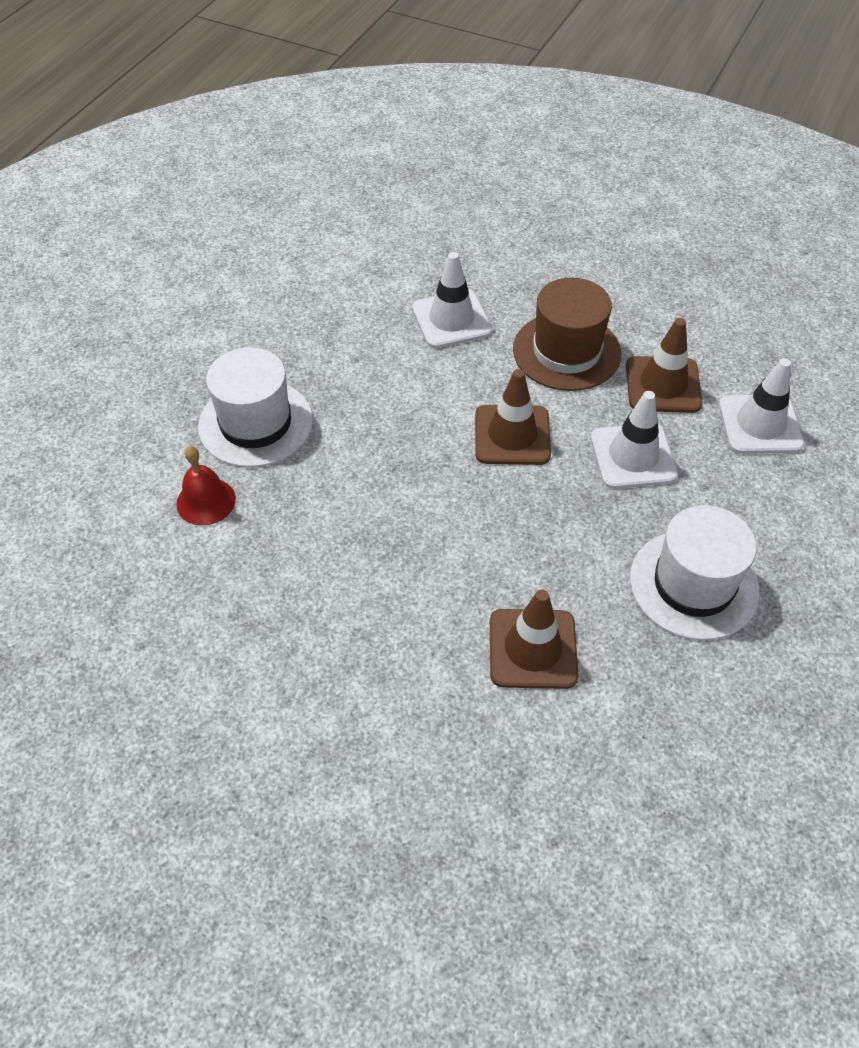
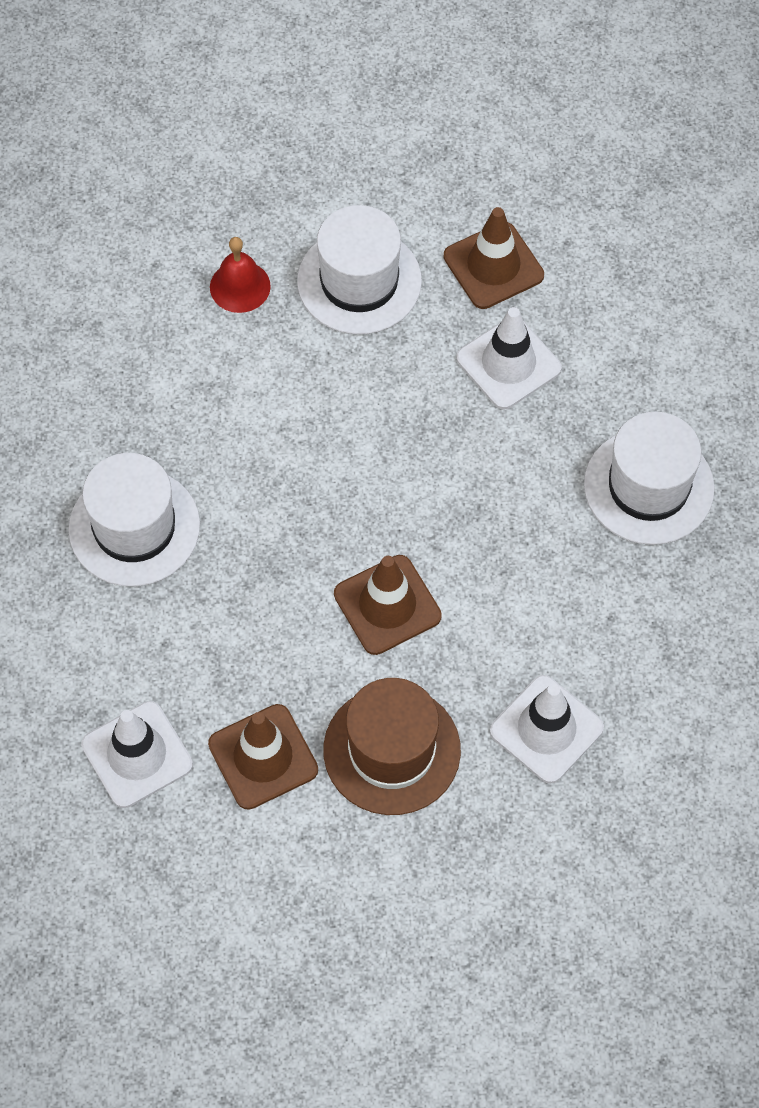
camera: 150 degrees right, 10 degrees up
(206, 501) = (624, 384): red bell -> red bell (240, 286)
(357, 709) = (359, 281): none -> white hat
(532, 649) = (247, 397): brown traffic cone -> brown traffic cone (493, 266)
(633, 456) = (252, 643): white traffic cone -> white traffic cone (508, 363)

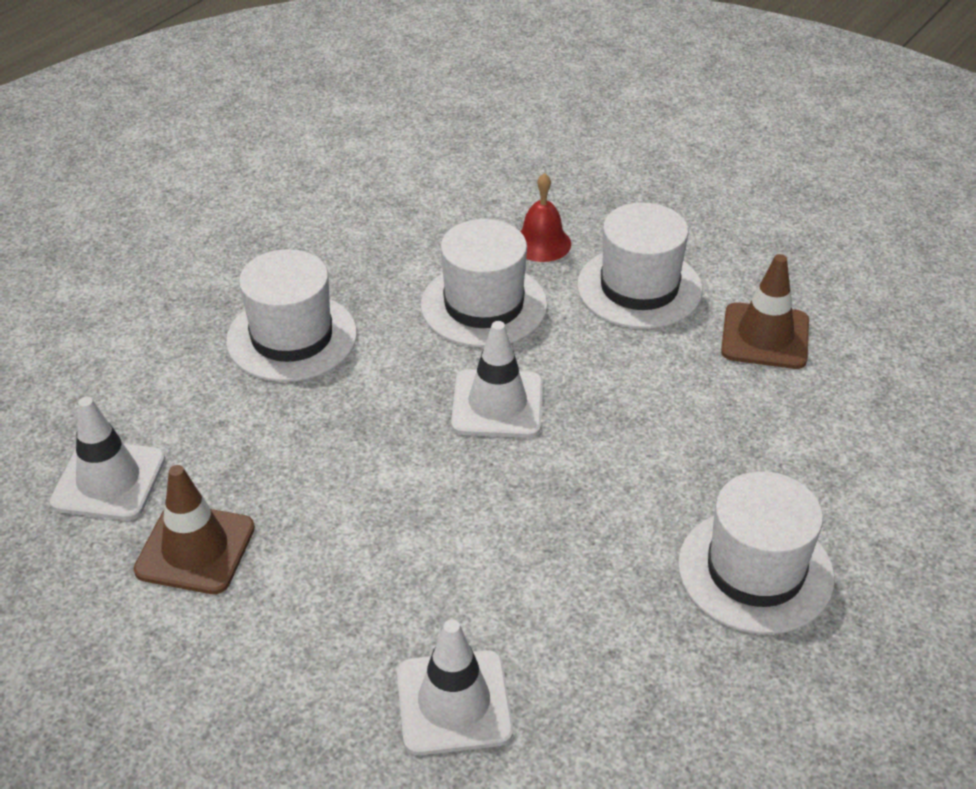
camera: 40 degrees right, 20 degrees down
(254, 386) = (484, 305): none -> white hat
(387, 605) = (421, 509): brown traffic cone -> none
(392, 750) = (301, 619): brown hat -> none
(508, 363) = (711, 406): white traffic cone -> white traffic cone (497, 404)

